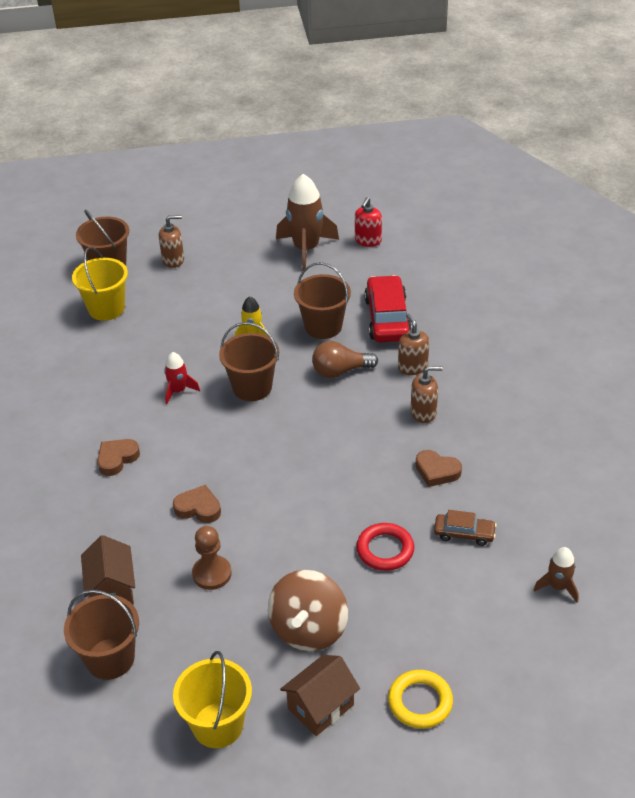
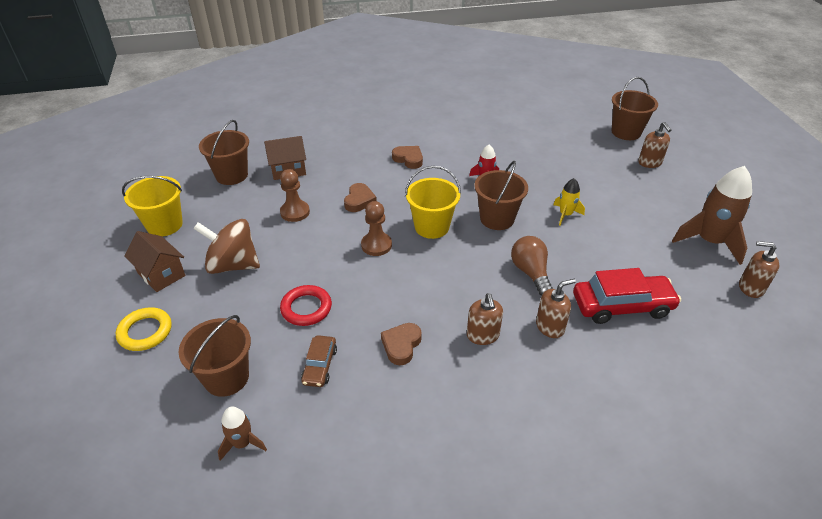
camera: 85 degrees right, 0 degrees up
(106, 309) = (572, 137): yellow bucket -> yellow bucket (432, 227)
(286, 491) = (376, 245): none -> brown pawn
(323, 326) = (592, 258): brown bucket -> brown bucket (226, 377)
(368, 241) = (750, 287): red soap dispenser -> brown soap dispenser

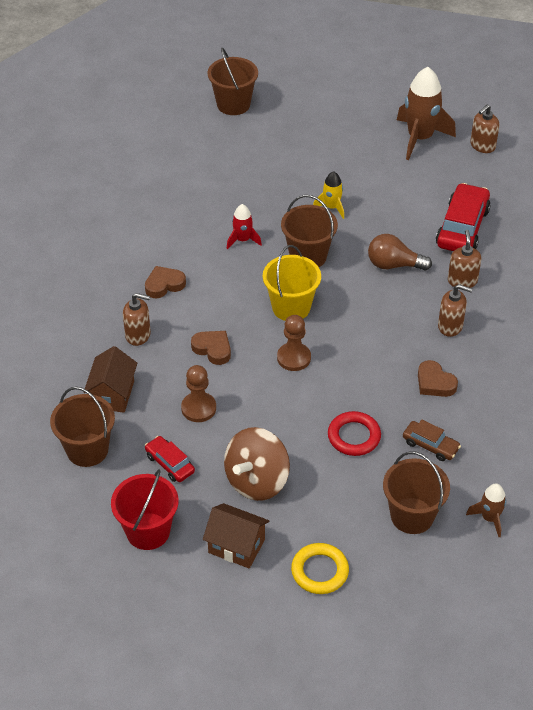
camera: 65 degrees left, 5 degrees up
(161, 274) = (236, 546): brown house -> brown house turned 45 degrees clockwise
(164, 225) = (148, 531): yellow bucket -> red bucket
(233, 215) = (170, 463): none -> red car
(650, 163) = (293, 115): brown soap dispenser -> brown soap dispenser (138, 335)

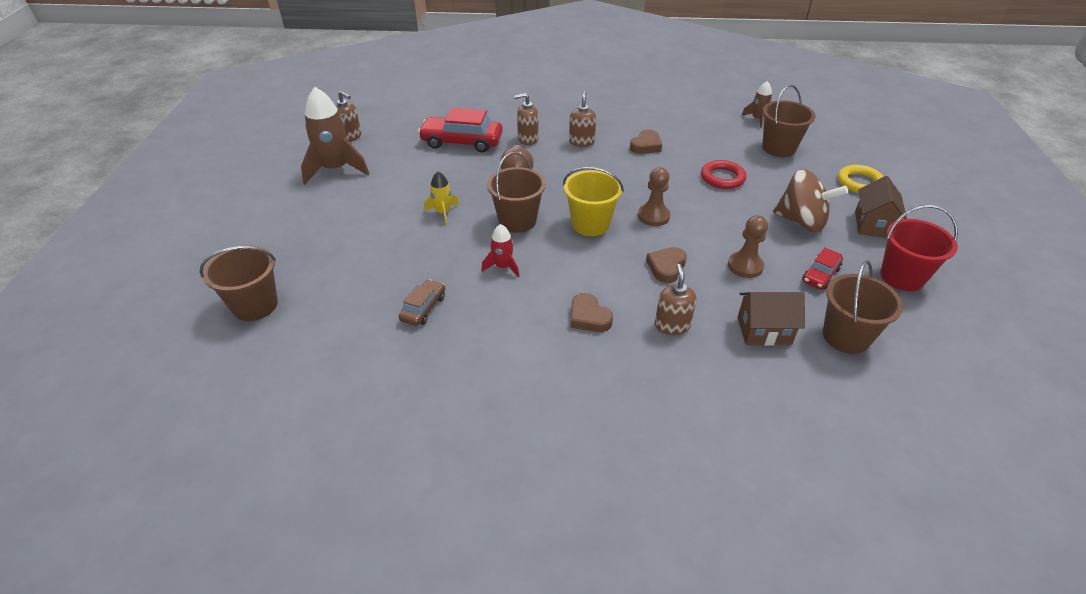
camera: 100 degrees left, 5 degrees down
(430, 445) = (709, 144): brown car -> brown car (423, 308)

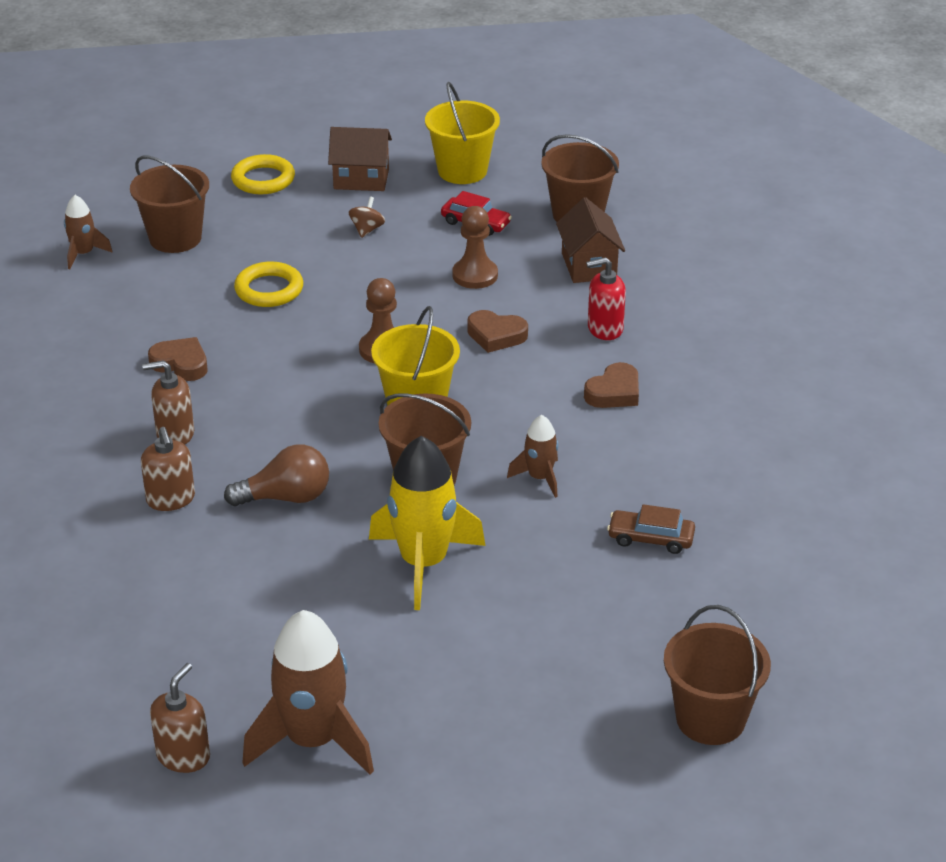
camera: 100 degrees left, 5 degrees down
(443, 213) = (423, 563): yellow rocket -> yellow rocket, size x1.93
(462, 142) = (188, 583): red car -> none
(502, 267) = (540, 478): red rocket -> brown rocket
(672, 325) = (604, 329): brown soap dispenser -> red soap dispenser
(722, 178) = (269, 290): red ring -> yellow ring
(801, 221) = (367, 230): brown spinning top -> brown spinning top, size x0.43
(902, 277) = (462, 171): red bucket -> yellow bucket

